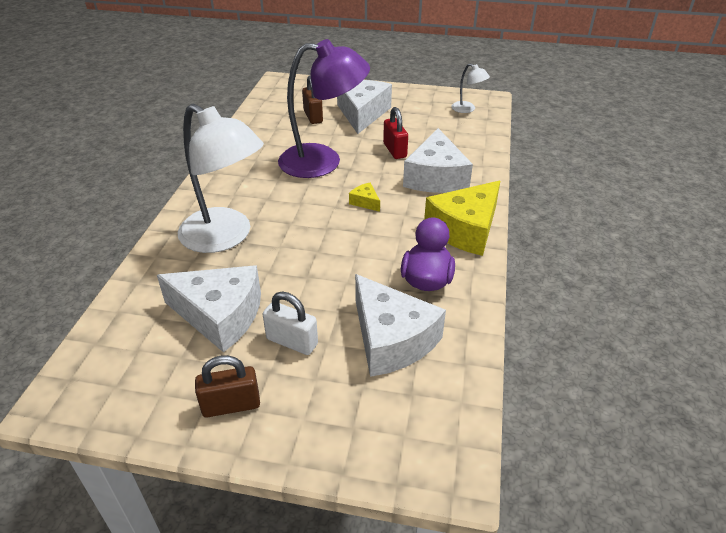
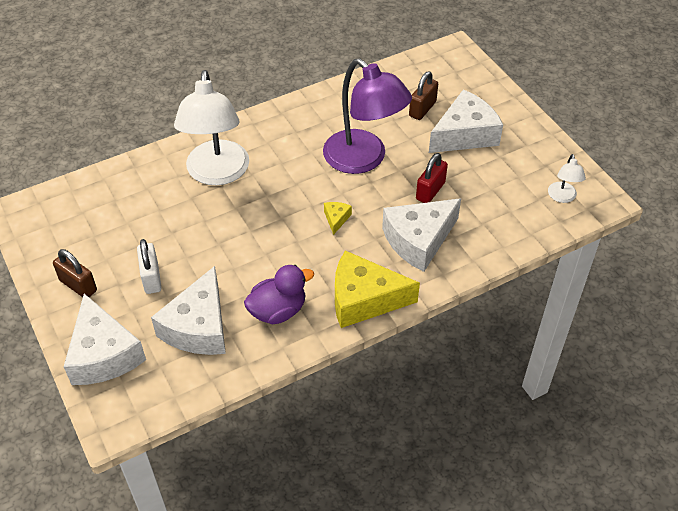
camera: 50 degrees right, 10 degrees up
(220, 315) = (142, 227): white cheese -> white cheese (103, 354)

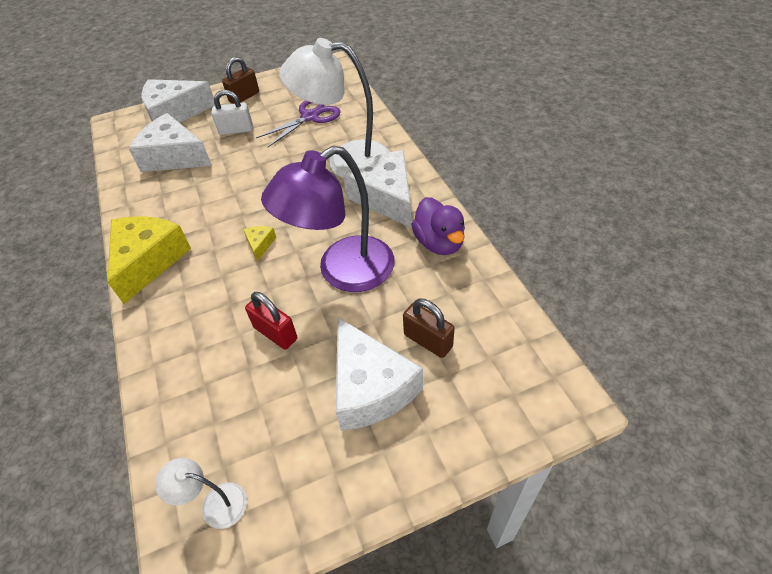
camera: 100 degrees right, 0 degrees up
(133, 213) = (310, 117): none -> purple scissors
(278, 311) = (166, 201): purple duck -> purple duck (439, 243)
(336, 219) = (260, 244): yellow cheese -> yellow cheese turned 105 degrees counterclockwise
(419, 240) = (204, 313): white cheese -> white cheese (385, 197)

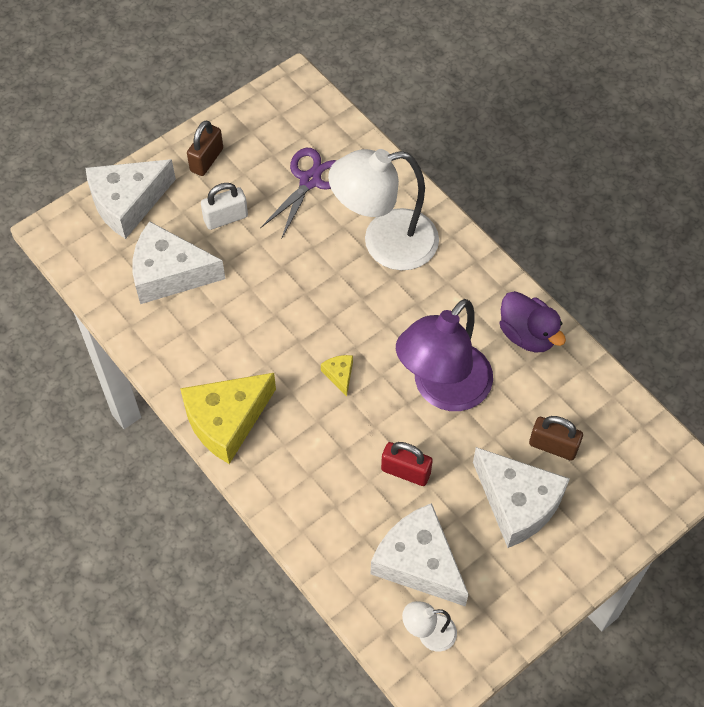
camera: 20 degrees left, 10 degrees up
(148, 261) = (226, 421): yellow cheese -> yellow cheese turned 120 degrees counterclockwise
(385, 197) = (450, 287): white cheese -> white cheese (418, 562)

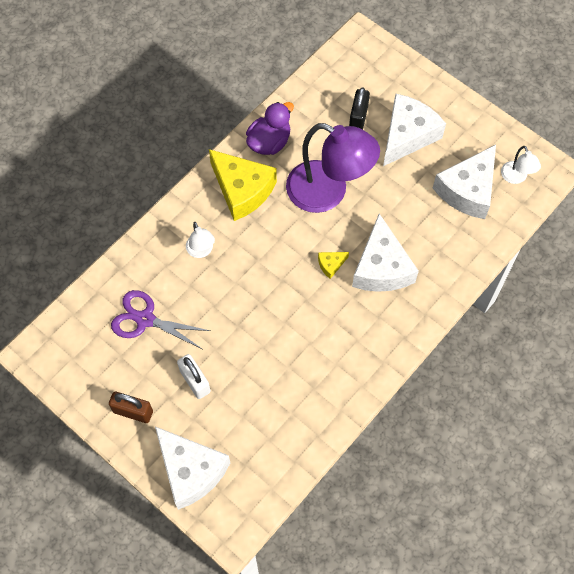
camera: 100 degrees left, 5 degrees up
(169, 274) = (260, 415): white cheese -> white cheese (381, 267)
(226, 421) = (389, 339): yellow cheese -> yellow cheese (242, 190)
(385, 243) = (201, 251): white lamp -> white lamp, size x0.44
(405, 471) = (401, 208): red padlock -> none
(553, 446) = (358, 118): brown padlock -> black padlock

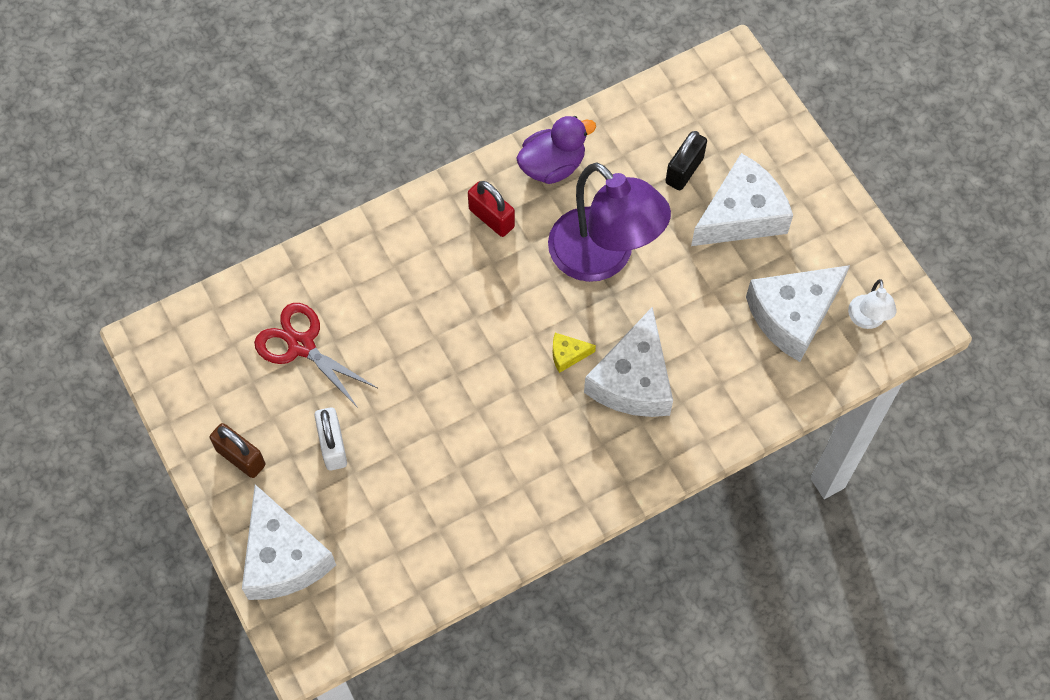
camera: 20 degrees right, 0 degrees up
(145, 319) = (301, 345): purple scissors -> red scissors
(201, 251) = (407, 281): white lamp -> none
(242, 190) = (491, 218): yellow cheese -> red padlock

